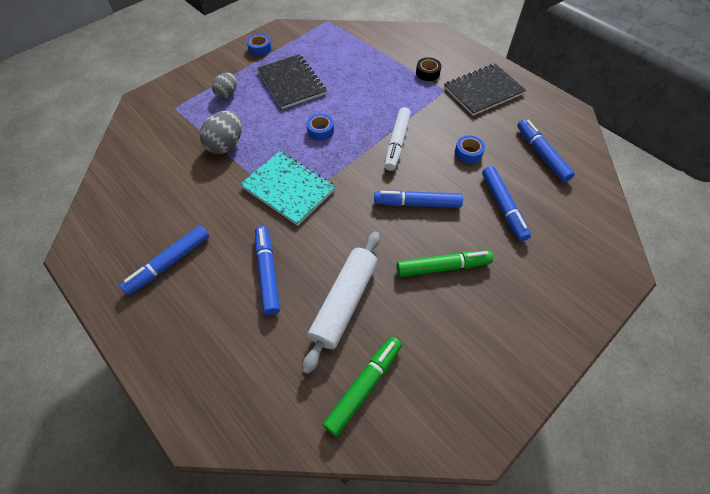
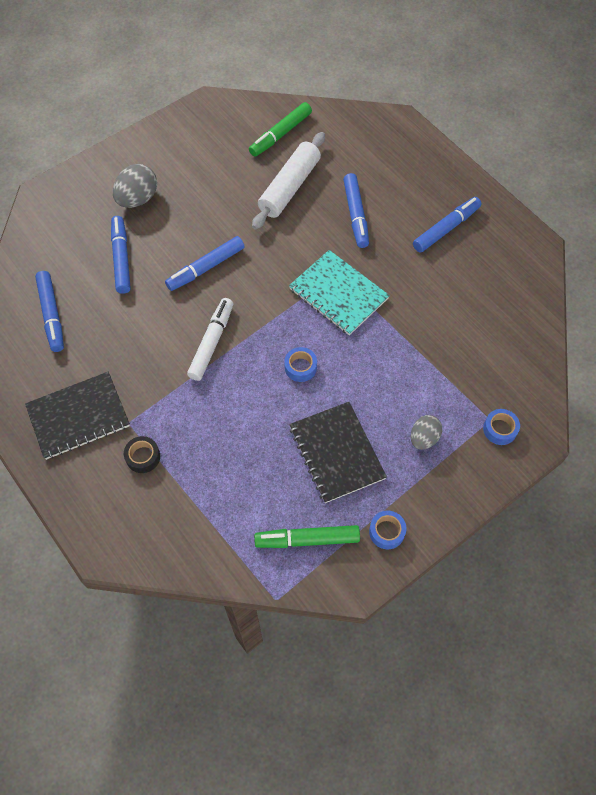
camera: 175 degrees left, 5 degrees up
(226, 145) = (413, 355): grey egg -> grey egg (138, 199)
(417, 204) = (206, 268): blue marker -> blue marker turned 135 degrees clockwise
(442, 267) = (199, 208): green marker -> green marker (308, 539)
(468, 153) = (133, 323): blue tape -> blue tape (500, 429)

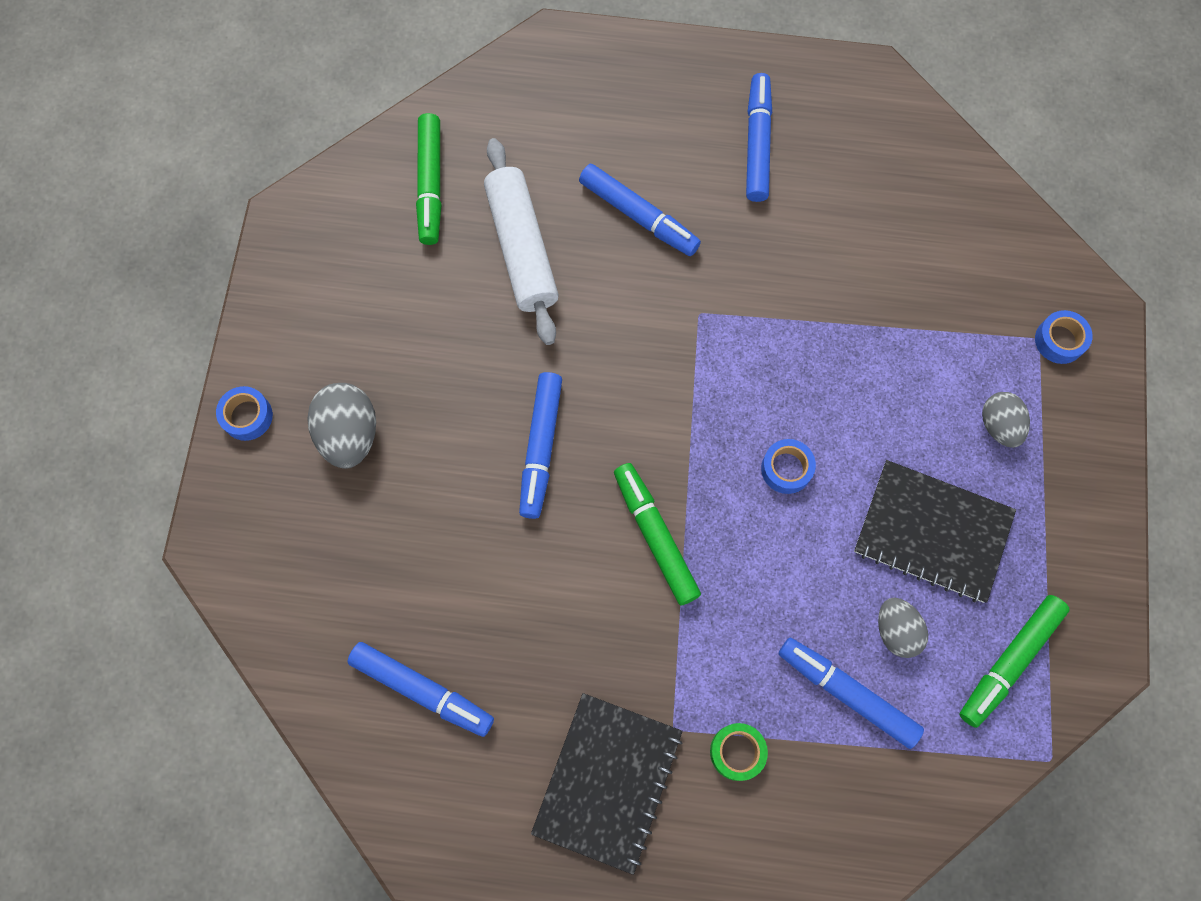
camera: 45 degrees left, 10 degrees up
(121, 259) = (423, 534): blue marker -> blue marker (848, 693)
(143, 457) = (737, 752): black tape -> green tape
(211, 343) = (655, 537): white marker -> green marker
(270, 476) = (896, 631): none -> grey egg
(338, 294) = (729, 337): turquoise notebook -> none
(387, 532) = (1074, 570): blue tape -> blue tape (247, 416)

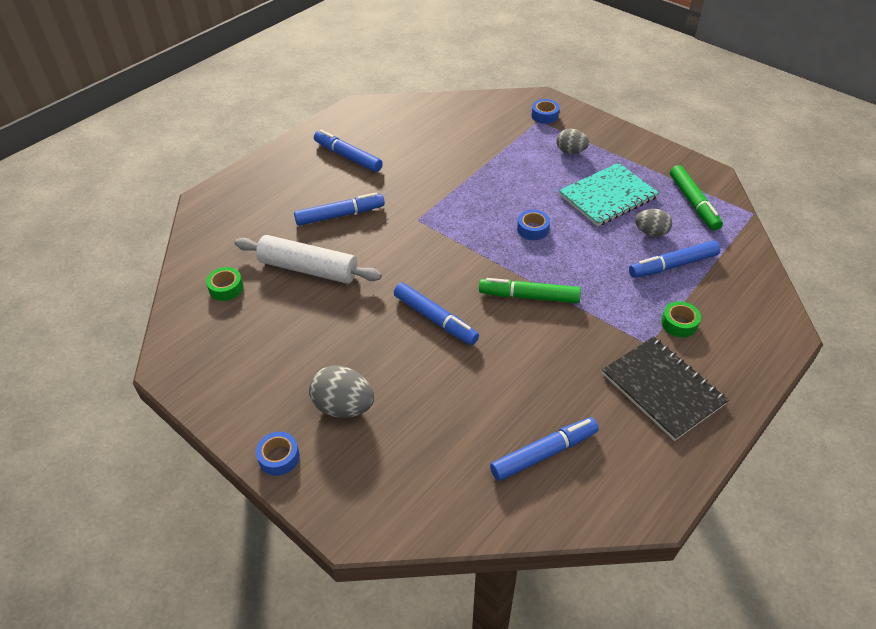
camera: 55 degrees left, 25 degrees down
(430, 184) = (226, 288): green marker -> green tape
(932, 532) = (608, 196): black notebook -> turquoise notebook

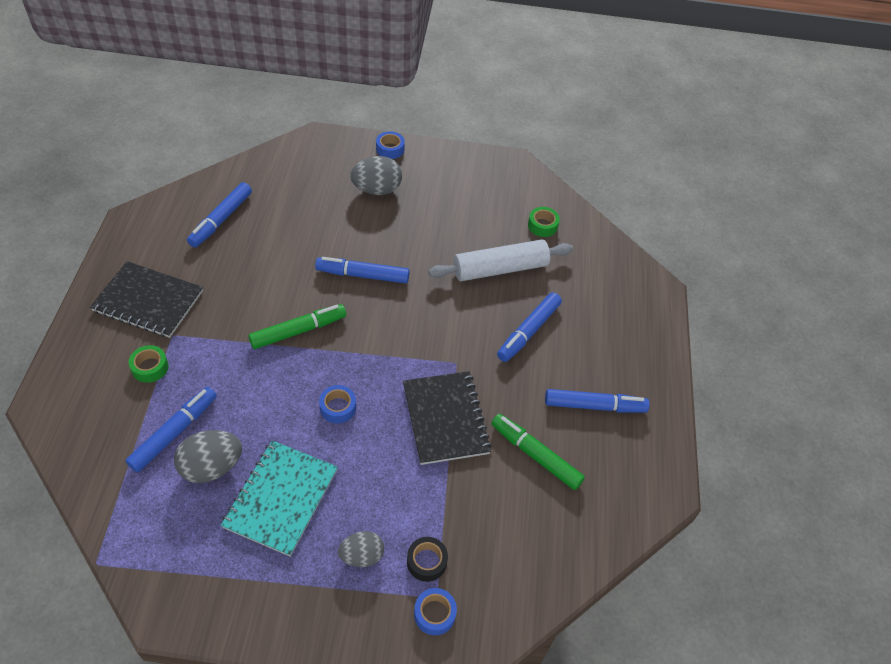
camera: 140 degrees right, 5 degrees up
(458, 191) = (445, 418): none -> black notebook
(532, 134) = (426, 562): none -> black tape
(651, 232) = (211, 467): grey egg -> grey egg, size x1.52
(693, 203) = (175, 542): green marker -> green marker (536, 455)

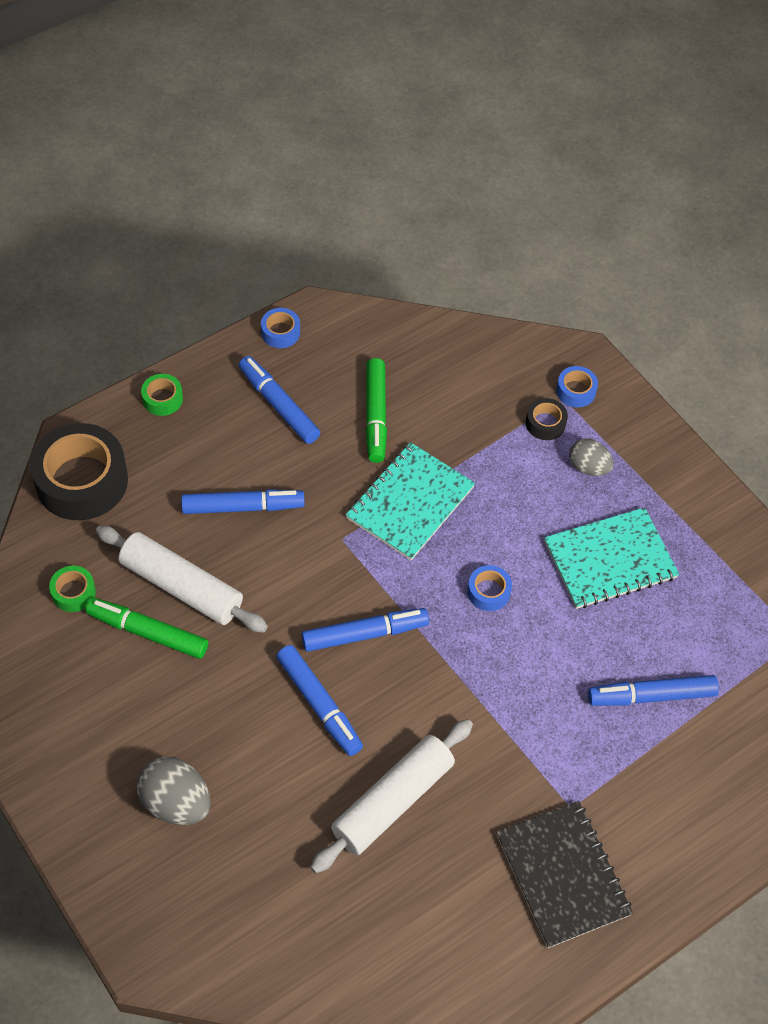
camera: 130 degrees left, 5 degrees up
(150, 367) = (622, 787): green tape -> green tape (162, 399)
(211, 467) = (644, 635): grey egg -> none
(221, 219) = (388, 924): blue marker -> blue marker (364, 634)
(275, 265) = (392, 801): none -> white rolling pin
(298, 331) = (447, 699): green marker -> green marker (148, 633)
(390, 149) = (87, 851): blue tape -> blue tape (280, 332)
(445, 418) = (410, 503): black notebook -> turquoise notebook
(619, 273) = (81, 481): none -> black tape

